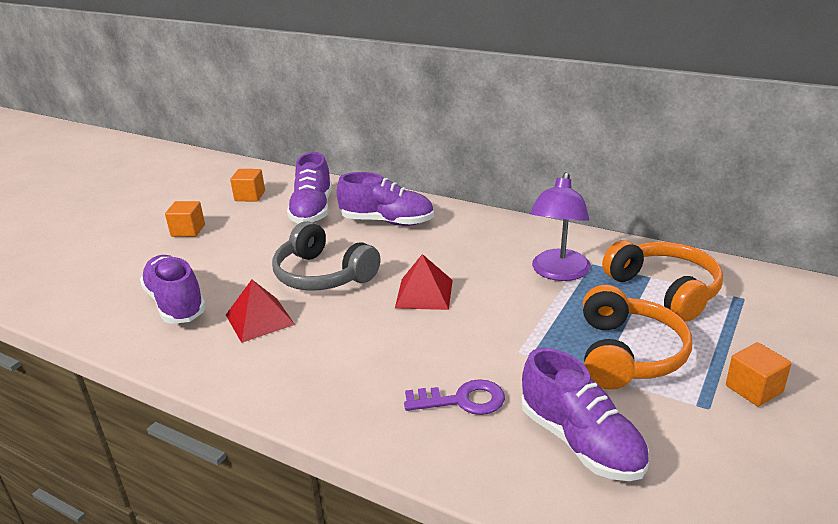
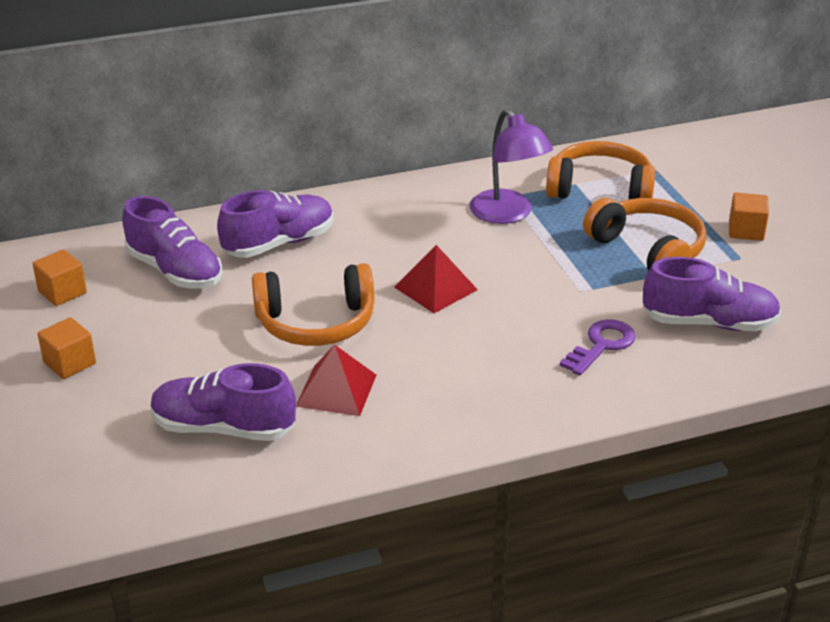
camera: 50 degrees left, 5 degrees up
(322, 275) = (316, 323): grey headphones -> orange headphones

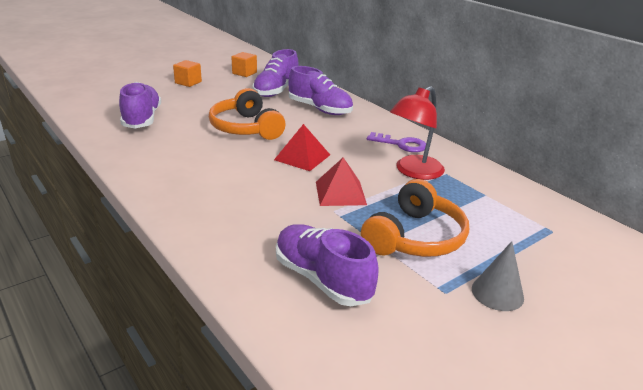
camera: 70 degrees right, 5 degrees down
(336, 390) = (182, 141): red pyramid -> red pyramid (340, 193)
(508, 214) = (413, 172): purple lamp -> red lamp
(600, 189) = (489, 206): orange headphones -> none
(601, 345) = (264, 226): purple key -> purple key (401, 144)
(709, 323) = (322, 279): purple shoe -> purple shoe turned 150 degrees clockwise
(746, 231) = (497, 293): orange cube -> grey cone

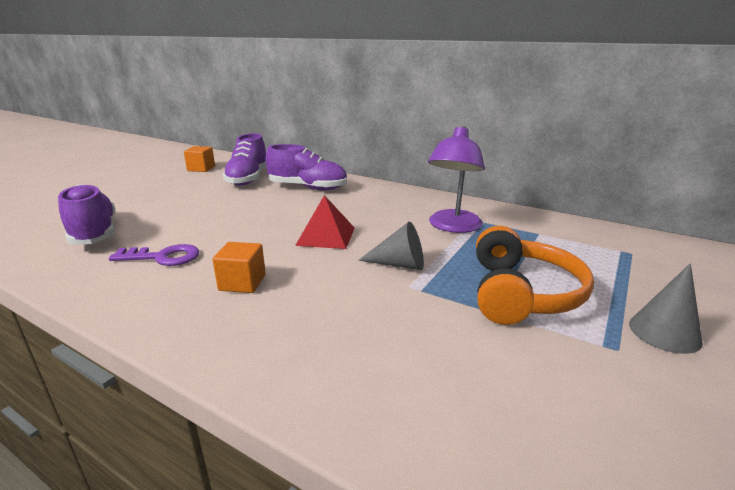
camera: 20 degrees left, 5 degrees down
(188, 82) = (138, 186): orange cube -> orange cube (242, 283)
(246, 128) = (238, 219): orange headphones -> none
(322, 279) = (472, 378): purple shoe -> none
(340, 193) = (399, 264): red pyramid -> grey cone
(401, 144) = (416, 204): purple key -> purple key (163, 257)
(413, 172) = (453, 227): red lamp -> purple lamp

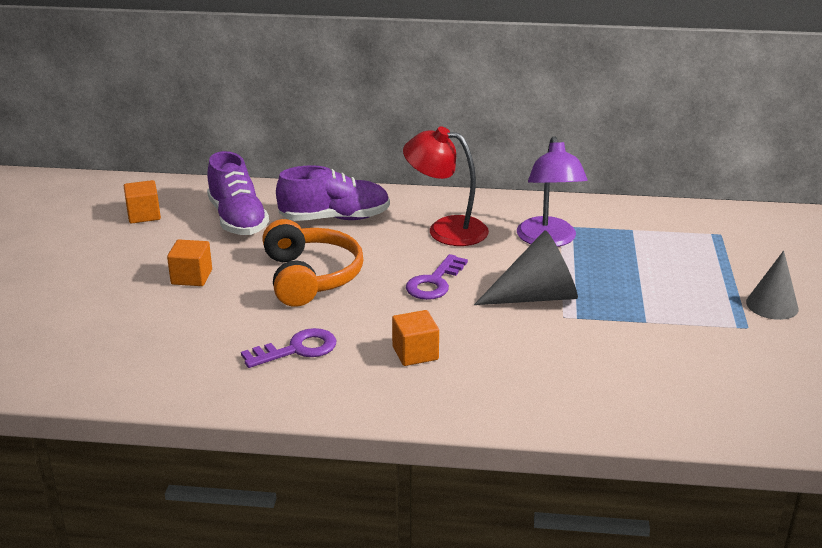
camera: 25 degrees left, 5 degrees up
(94, 233) = (169, 343): purple shoe -> none
(173, 201) = (191, 277): none -> orange cube
(326, 236) = (434, 282): red pyramid -> purple key
(377, 206) = (446, 229): none -> red lamp
(399, 264) = (536, 297): grey cone -> grey cone, size x1.51
(522, 293) = (658, 299): orange headphones -> orange headphones (310, 277)

